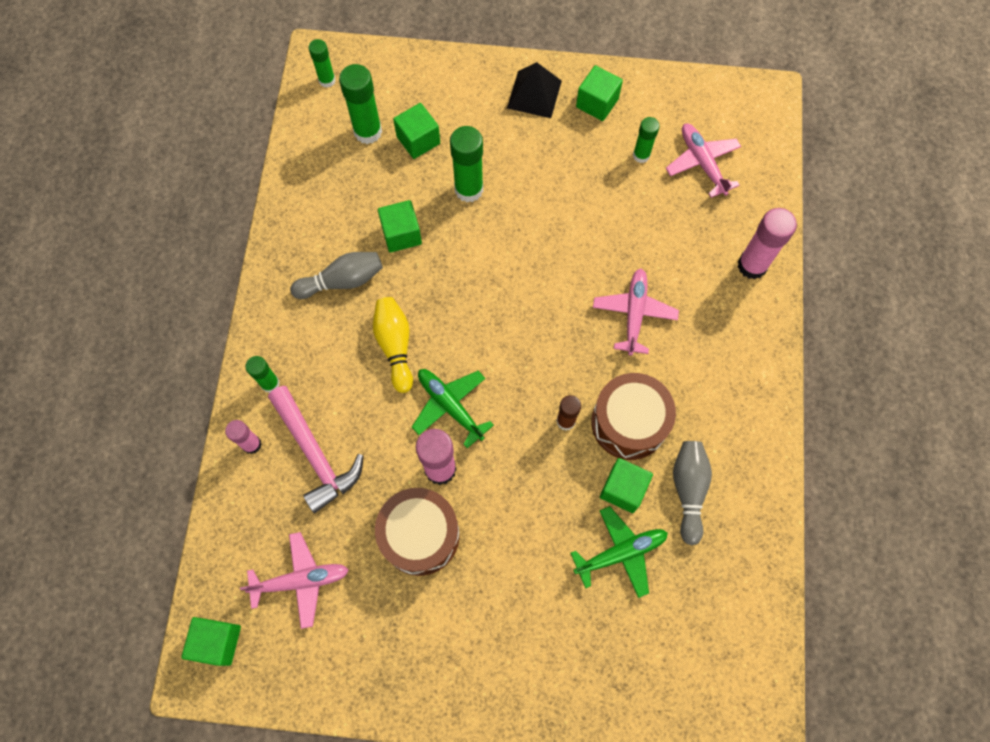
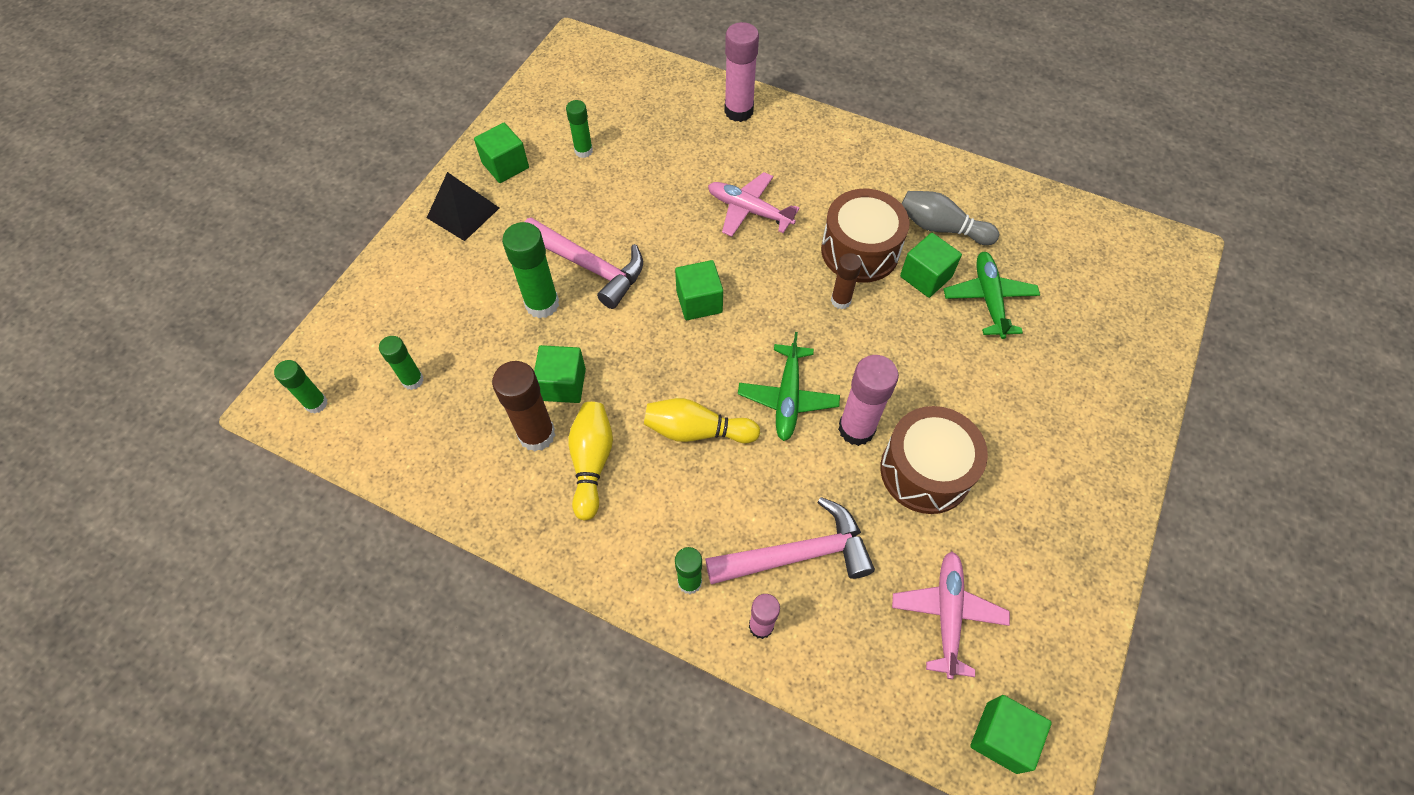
camera: 70 degrees left, 10 degrees down
(342, 281) = (591, 463): grey bowling pin -> yellow bowling pin
(352, 234) = (537, 434): none -> brown glue stick
(368, 132) = (413, 380): green glue stick -> green glue stick, size x0.61
(418, 140) = (454, 333): green cube -> green cube (699, 301)
(450, 406) = (788, 398): green plane -> green plane turned 60 degrees counterclockwise
(519, 209) = (589, 266): none -> pink hammer
(702, 163) = (617, 110): pink plane -> none

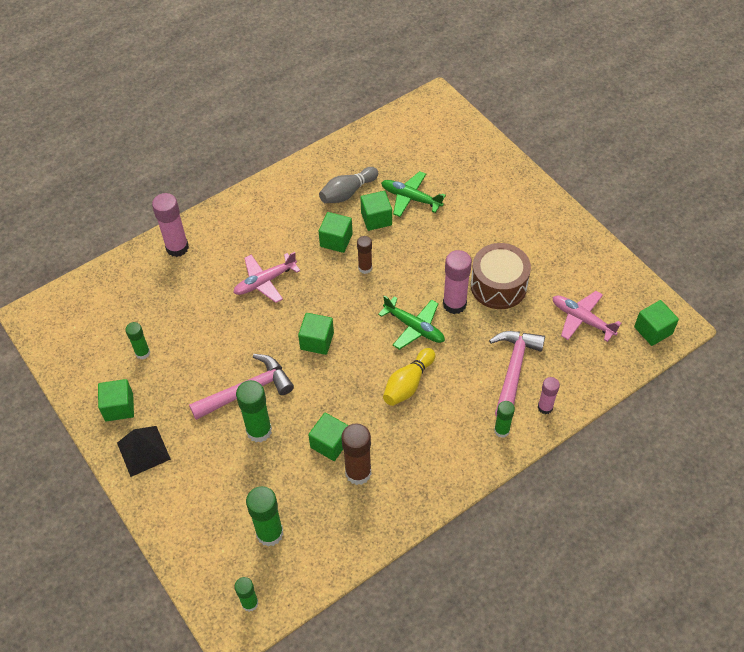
camera: 60 degrees left, 5 degrees down
(413, 380) = (270, 533): green glue stick -> green glue stick, size x1.65
(591, 463) = (396, 450): yellow bowling pin -> none
(860, 250) = (336, 240): brown drum -> green cube

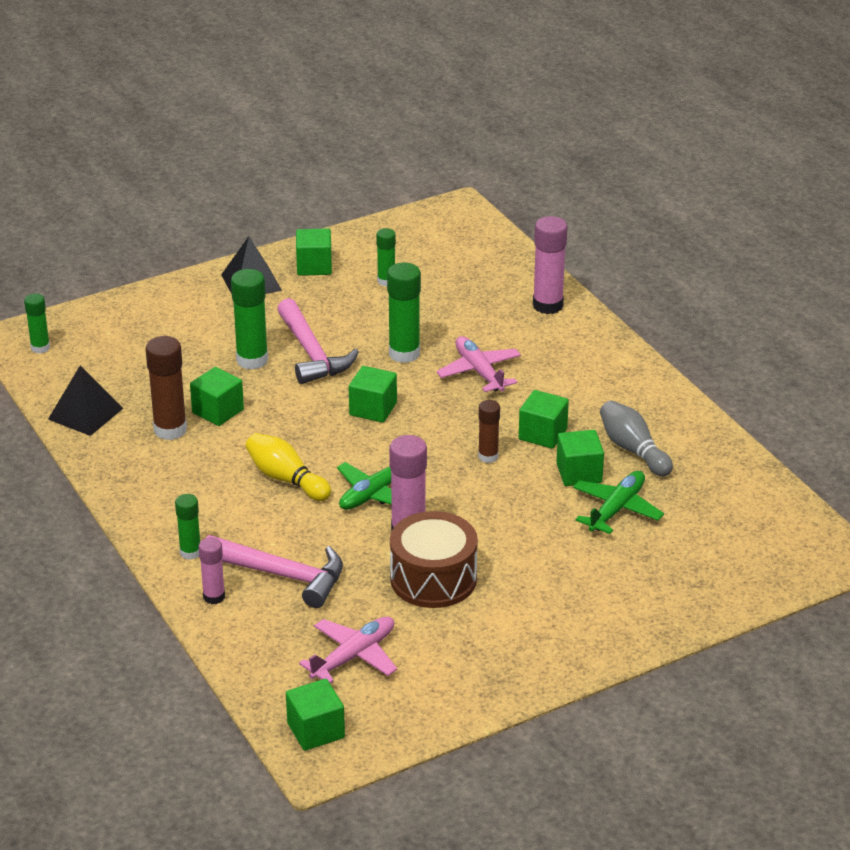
camera: 95 degrees right, 20 degrees down
(270, 533) = (116, 363): green glue stick -> green glue stick (404, 354)
(343, 541) = (85, 413): none -> black pyramid

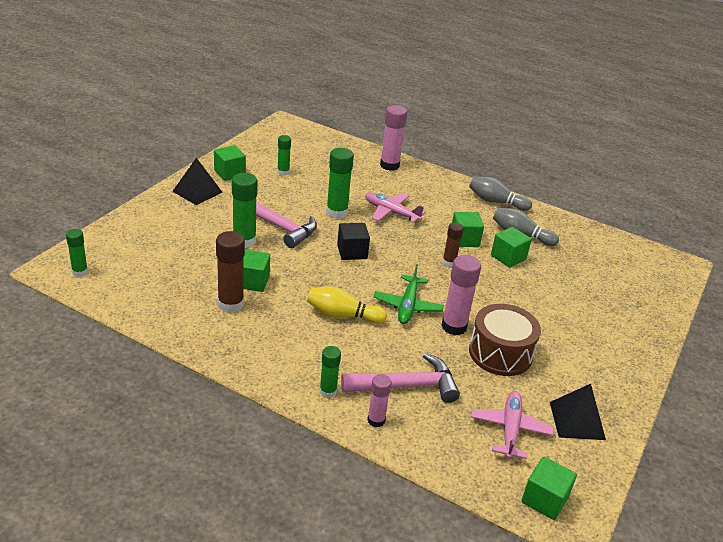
camera: 35 degrees left, 0 degrees up
(85, 413) = (156, 311): black pyramid -> black pyramid (577, 420)
(373, 409) = (352, 252): green cube -> black cube
(616, 509) = (550, 273): green plane -> none
(651, 395) = (496, 202): none -> grey bowling pin

